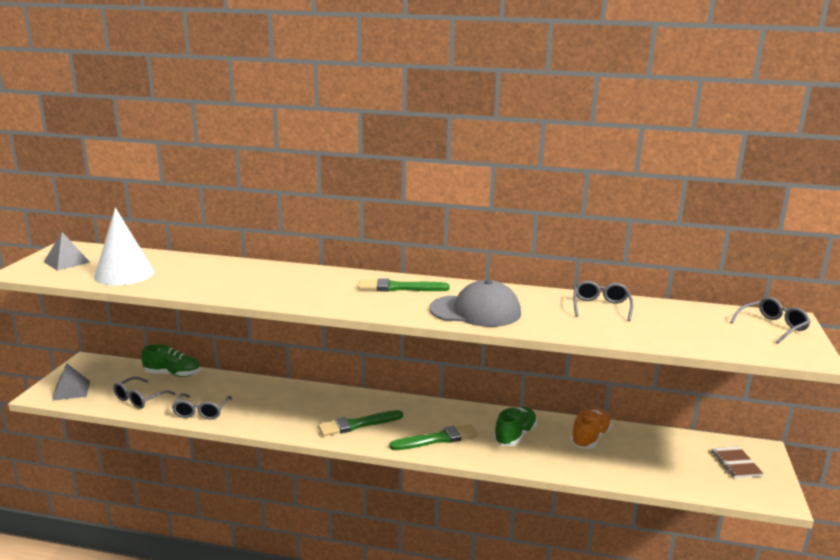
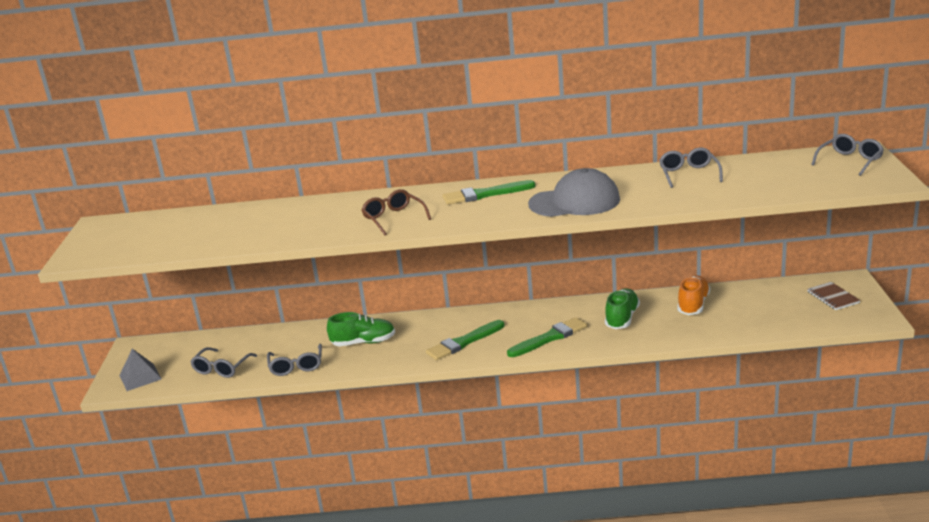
camera: 10 degrees left, 5 degrees up
(66, 262) = (114, 238): grey pyramid -> none
(124, 274) = (190, 238): white cone -> none
(172, 374) = (239, 337): green shoe -> green shoe (363, 342)
(303, 292) = (394, 218): none -> brown glasses

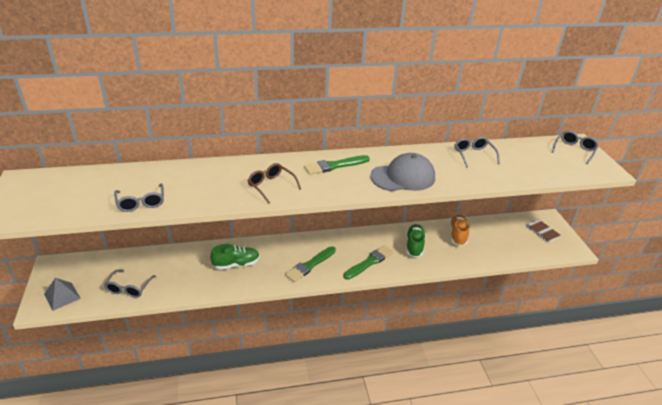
camera: 15 degrees left, 10 degrees up
(296, 366) = (188, 286): grey glasses -> grey glasses (141, 202)

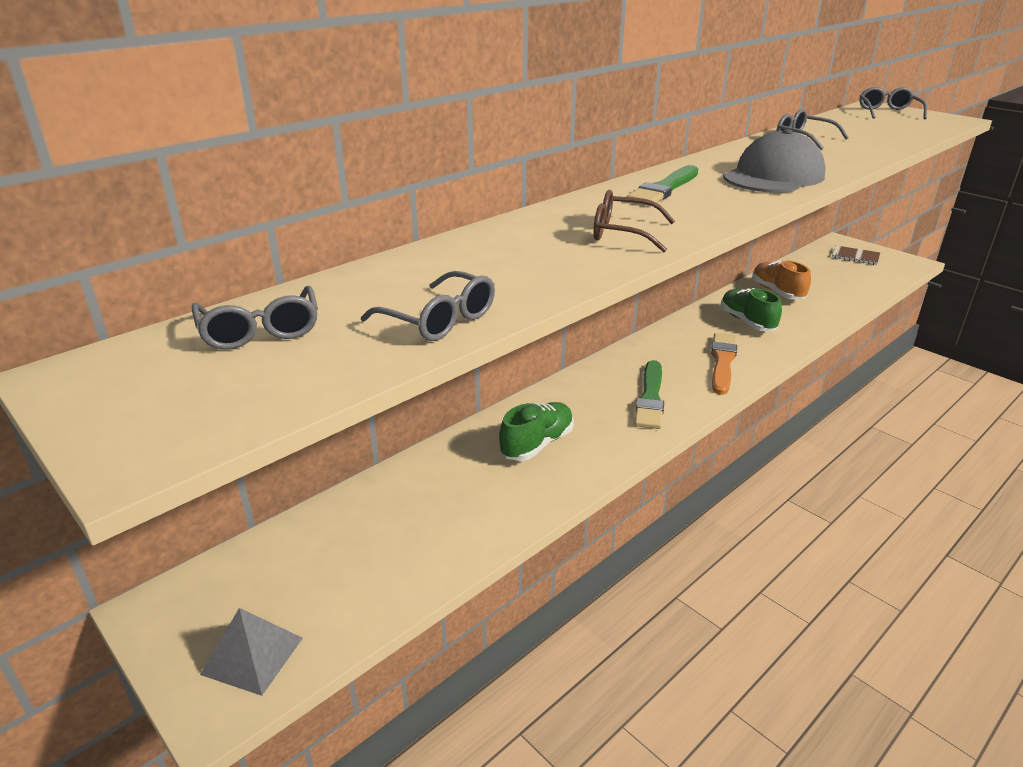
camera: 30 degrees left, 5 degrees down
(129, 288) = (388, 568): grey glasses -> grey glasses (260, 330)
(369, 262) = (722, 362): green brush -> orange brush

